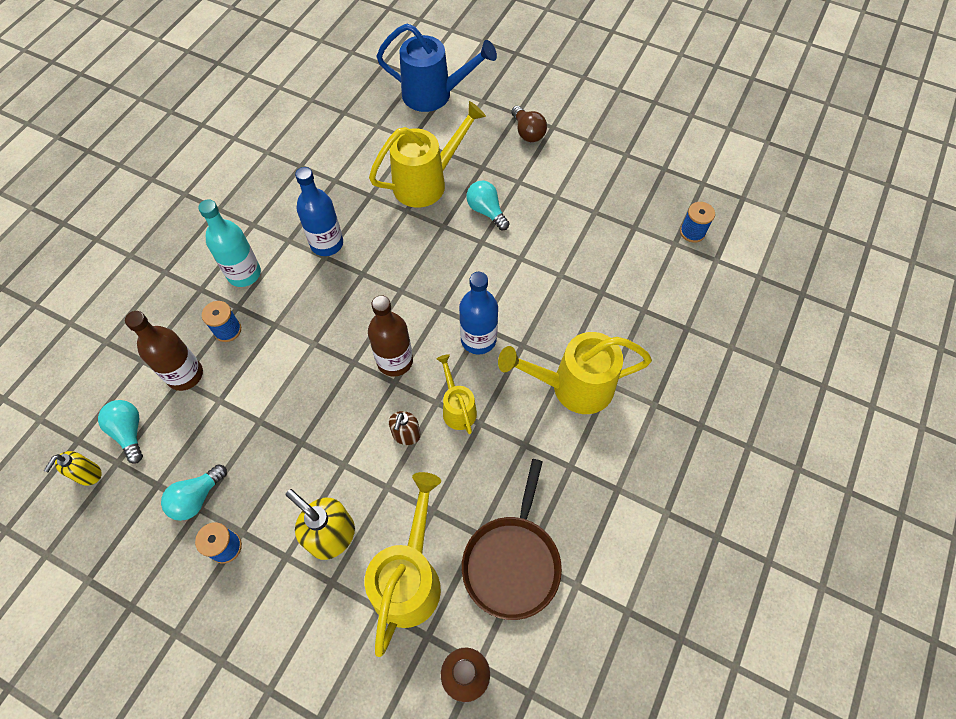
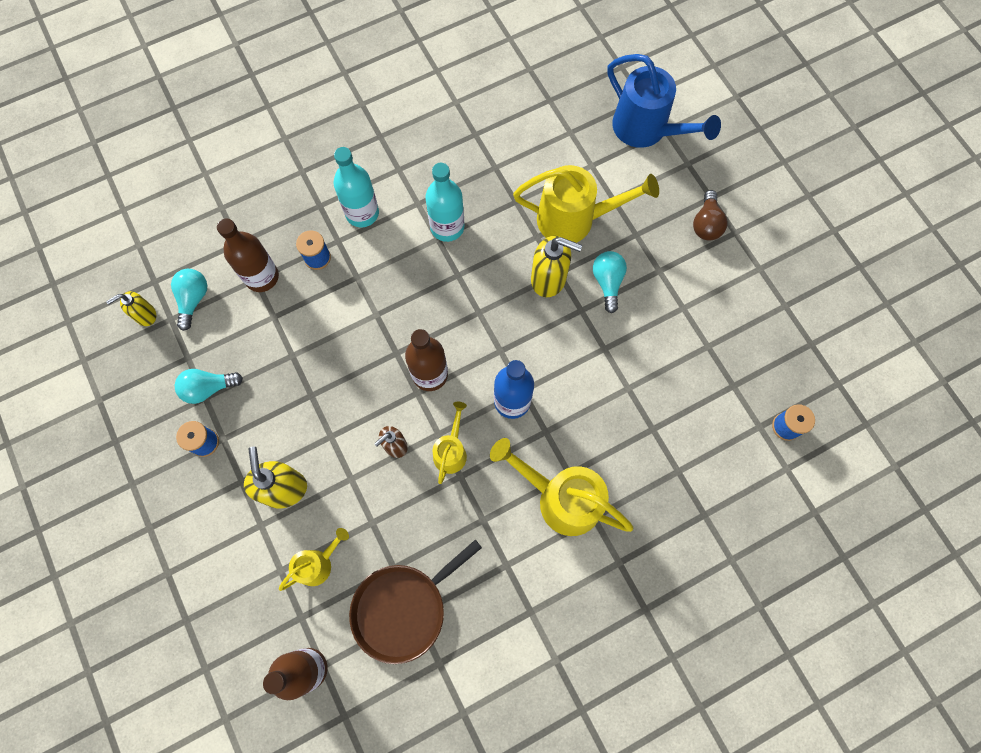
camera: 35 degrees right, 10 degrees up
(327, 244) = (447, 227): blue bottle -> turquoise bottle
(410, 578) = (318, 563): yellow watering can -> yellow watering can, size x0.55
(439, 234) = (549, 279): none -> yellow soap dispenser

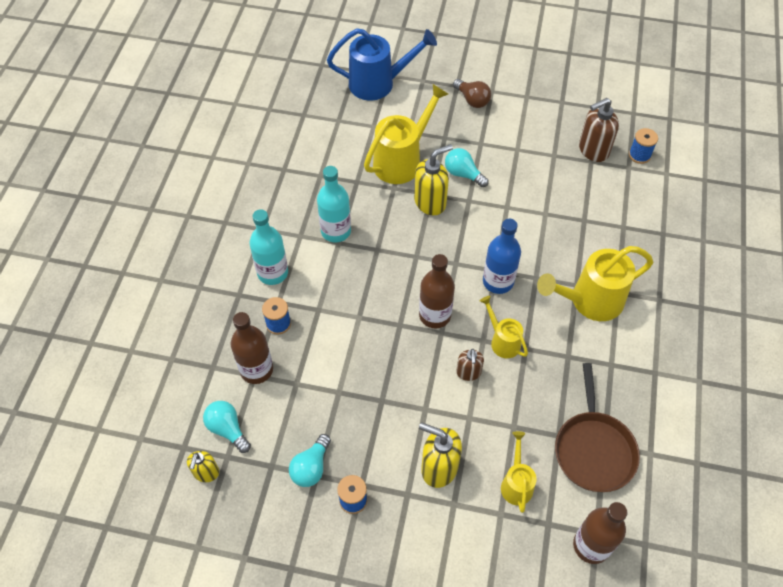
camera: 50 degrees left, 15 degrees down
(749, 378) = (593, 150): none -> brown soap dispenser

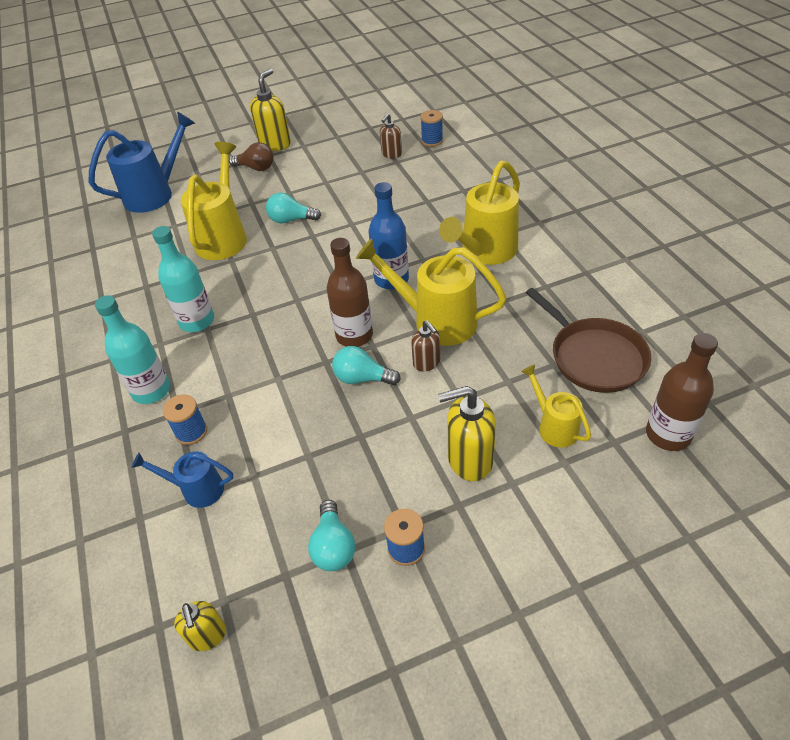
camera: 30 degrees left, 10 degrees down
(227, 429) = (203, 570): turquoise light bulb -> turquoise light bulb (362, 378)
(256, 370) = (197, 489): brown bottle -> blue watering can
(430, 202) = (277, 253): yellow soap dispenser -> yellow soap dispenser (275, 144)
(502, 341) = (436, 321): yellow watering can -> yellow watering can, size x1.82
(593, 150) = (391, 154): brown soap dispenser -> brown soap dispenser, size x0.60

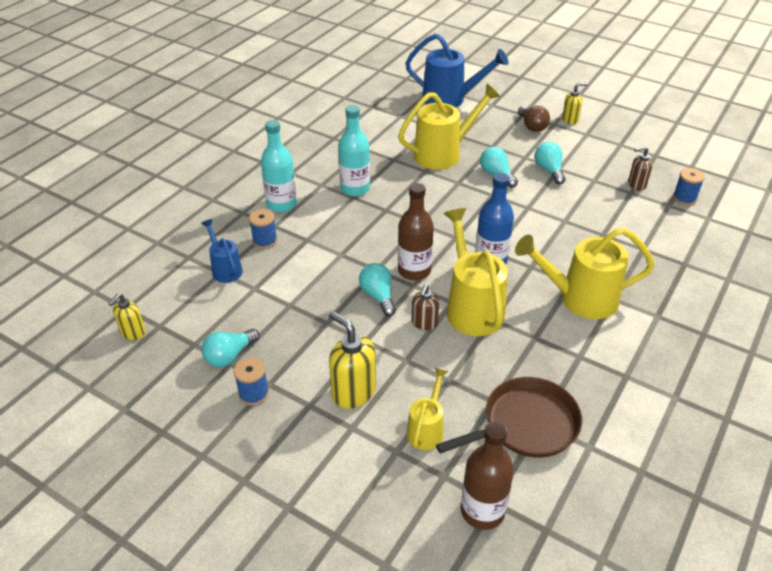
camera: 50 degrees right, 5 degrees down
(275, 144) = (570, 120): yellow soap dispenser -> yellow soap dispenser, size x0.60
(321, 188) = (549, 170): none -> turquoise light bulb
(594, 357) = (526, 424): brown pan -> brown pan turned 135 degrees counterclockwise

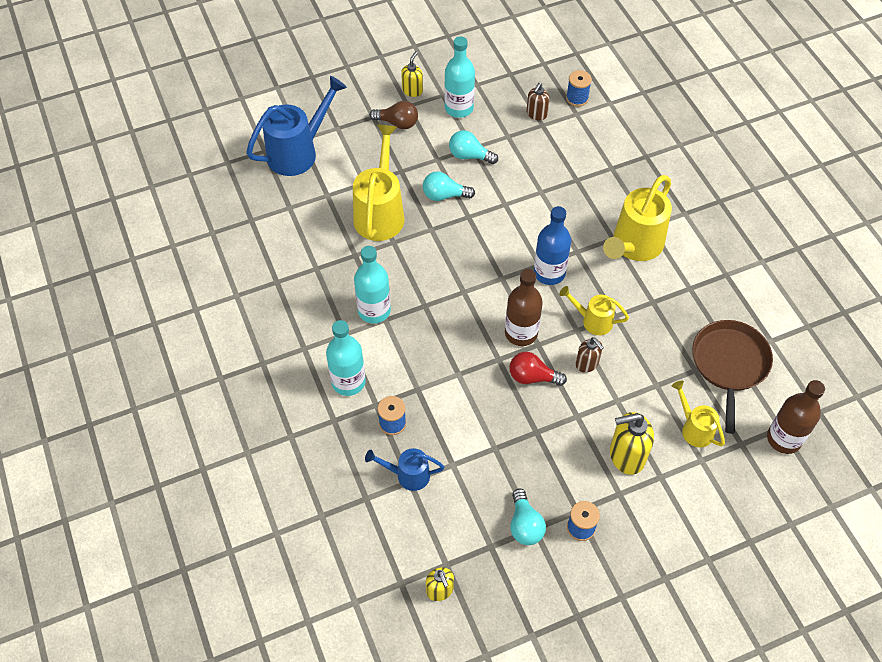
camera: 55 degrees left, 15 degrees up
(378, 296) = (532, 377): turquoise light bulb -> red light bulb
(472, 307) = (592, 321): yellow watering can -> yellow watering can, size x0.55
(585, 146) = (459, 108): none -> turquoise bottle

